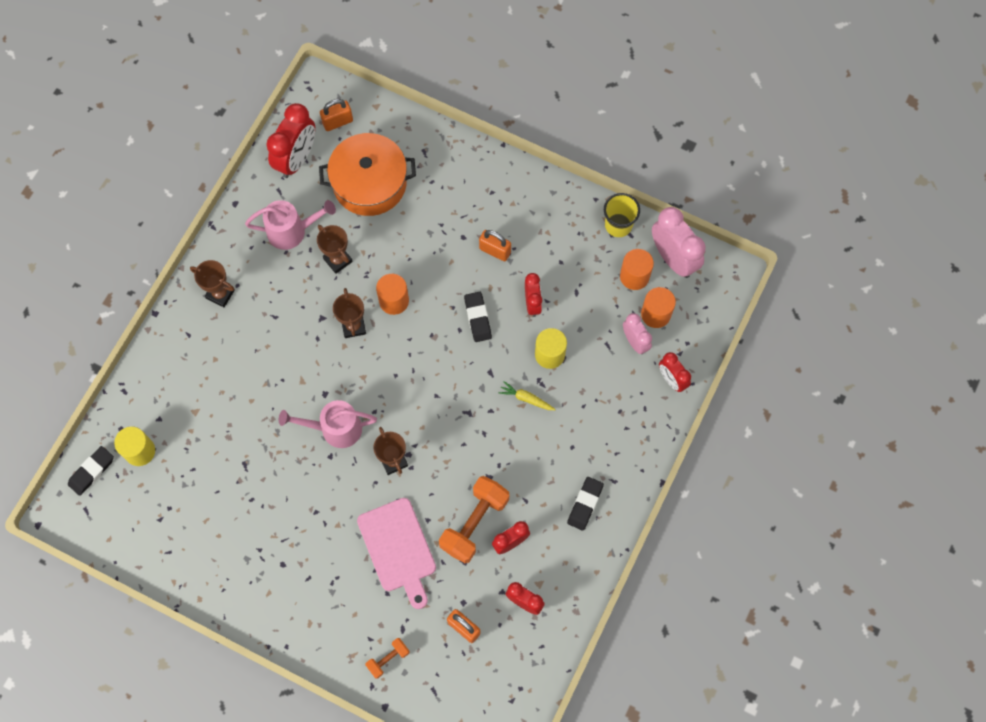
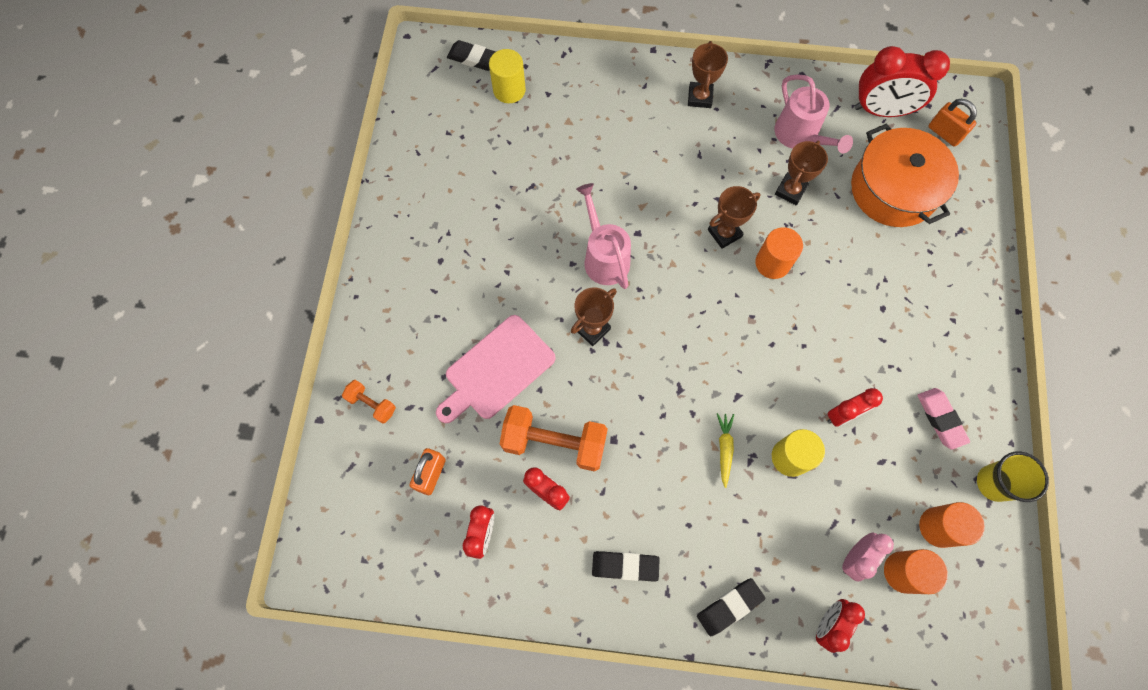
camera: 70 degrees right, 0 degrees up
(477, 318) = (795, 359): black eraser -> black eraser (729, 606)
(495, 250) = (885, 349): orange padlock -> none
(561, 238) = (940, 419): none -> pink eraser
(673, 258) = (987, 570): pink clock -> none

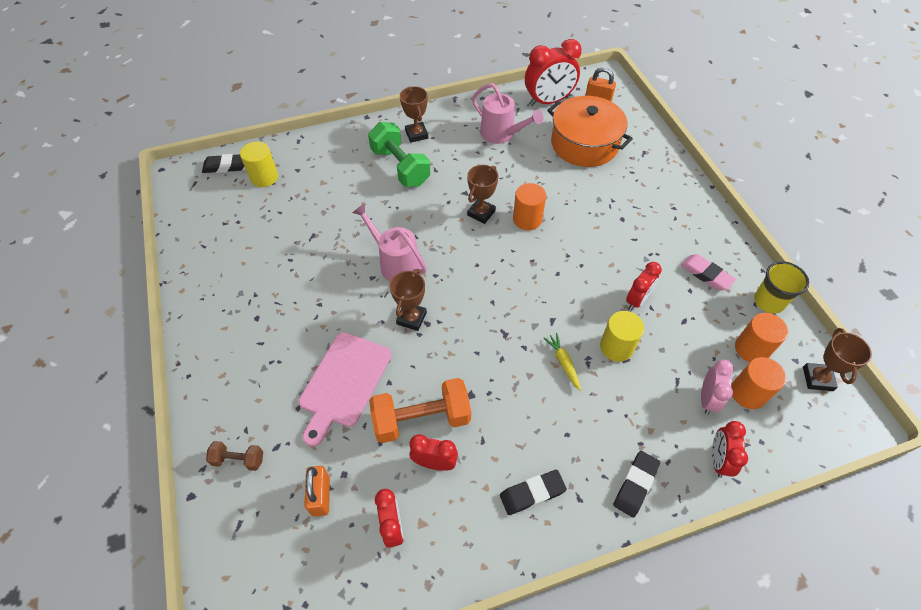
camera: 25 degrees left, 15 degrees down
(372, 404) = (238, 459): orange dumbbell -> brown dumbbell
(662, 135) = (400, 167): none -> green dumbbell
(790, 191) = (514, 169): brown trophy -> brown trophy (817, 379)

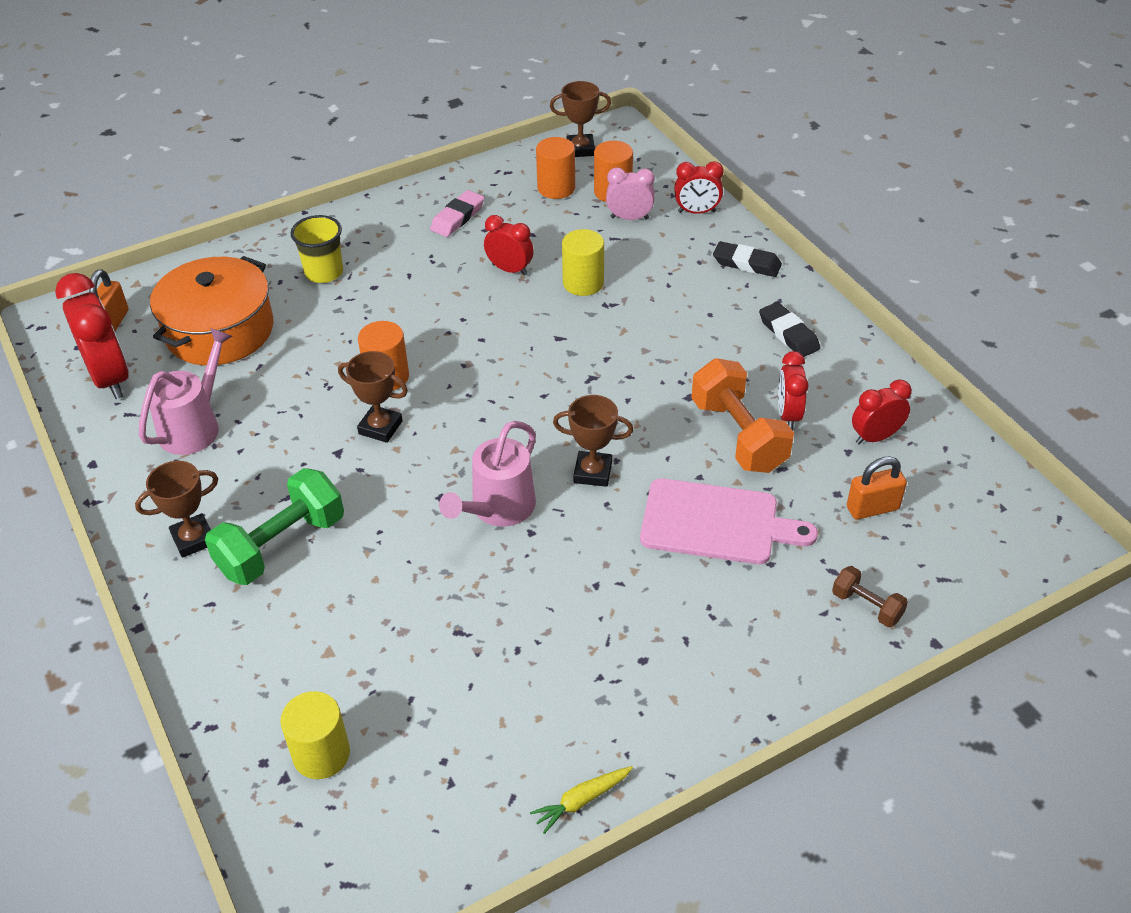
camera: 100 degrees left, 10 degrees down
(225, 166) = (292, 840): black eraser -> none
(238, 459) = (866, 606): brown dumbbell -> brown dumbbell turned 45 degrees counterclockwise
(563, 363) = (618, 323): yellow carrot -> yellow carrot (581, 801)
(768, 301) = (488, 175): yellow cup -> yellow cup (324, 272)

